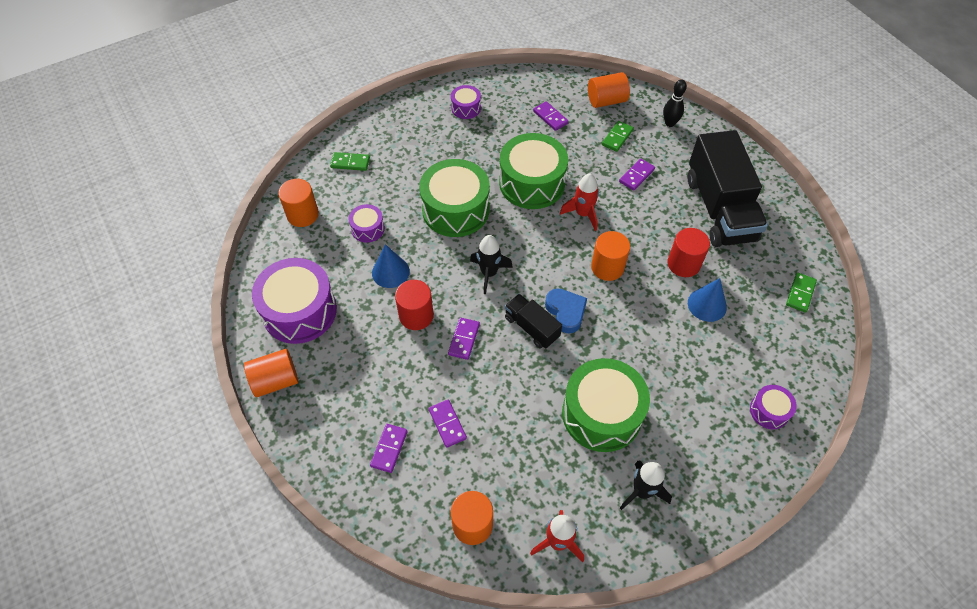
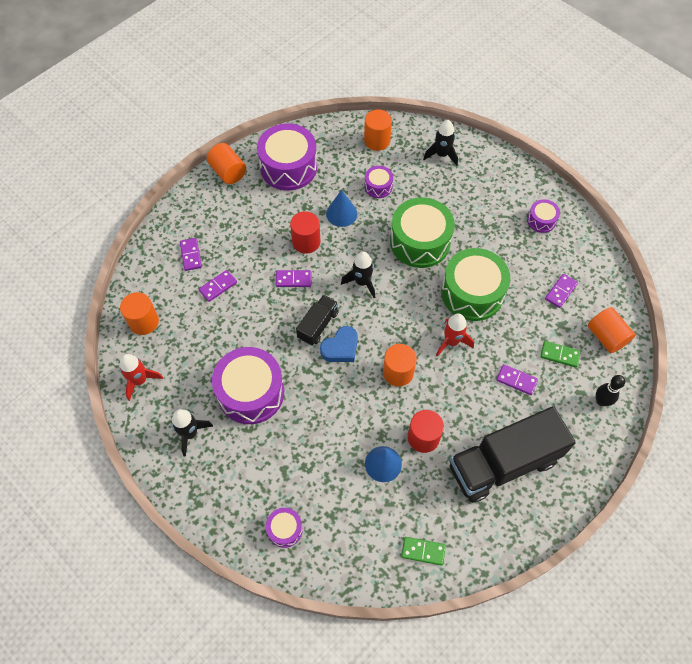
camera: 75 degrees right, 5 degrees up
(350, 163) = (441, 155): green domino -> black rocket
(389, 449) = (191, 255): purple domino -> purple domino turned 75 degrees clockwise
(601, 414) = (251, 392): green drum -> purple drum

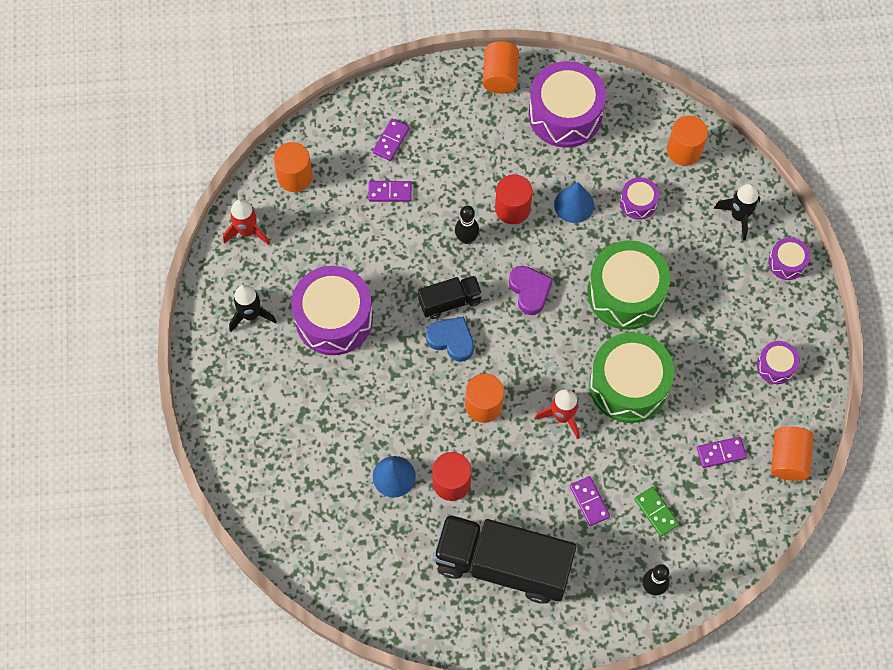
camera: 40 degrees right, 5 degrees up
(285, 529) = (260, 463): purple drum -> purple drum (786, 263)
(293, 279) = (466, 238): purple domino -> black bowling pin
(341, 348) = (451, 340): blue heart -> blue heart turned 150 degrees counterclockwise
(362, 282) = (530, 291): black rocket -> purple heart
(423, 551) = (360, 578): green domino -> none
(606, 337) = (722, 532): orange cylinder -> orange cylinder (788, 459)

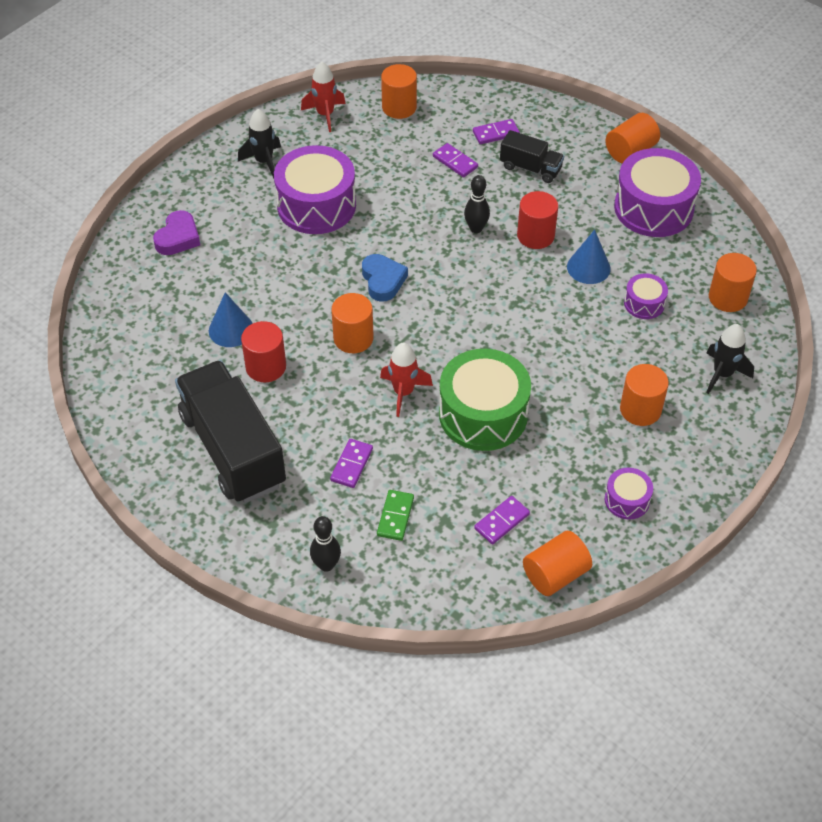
camera: 45 degrees right, 15 degrees down
(450, 302) = (412, 257): black truck -> black truck (530, 168)
(530, 291) = (482, 295): purple heart -> purple heart (178, 237)
(626, 293) = (558, 353): green drum -> none
(717, 290) = (640, 409): none -> orange cylinder
(721, 453) = (501, 521): purple domino -> purple domino turned 75 degrees counterclockwise
(786, 263) = (727, 437): purple drum -> none

